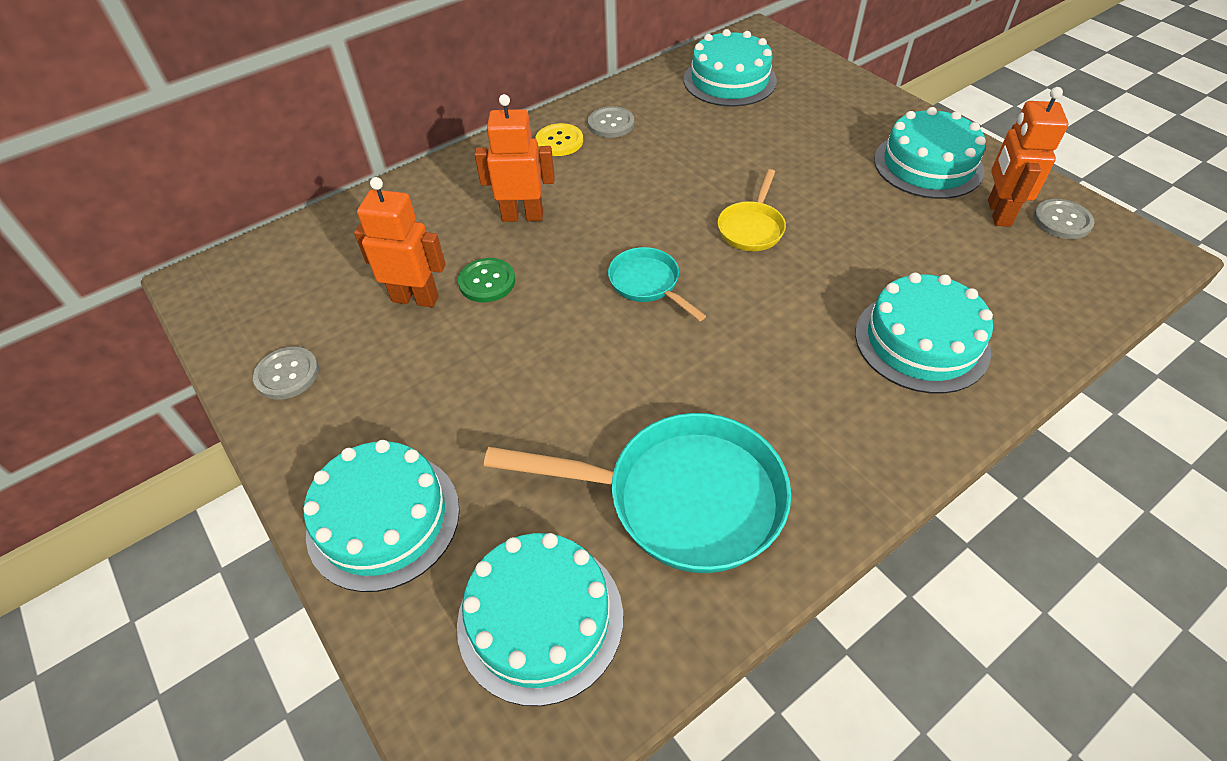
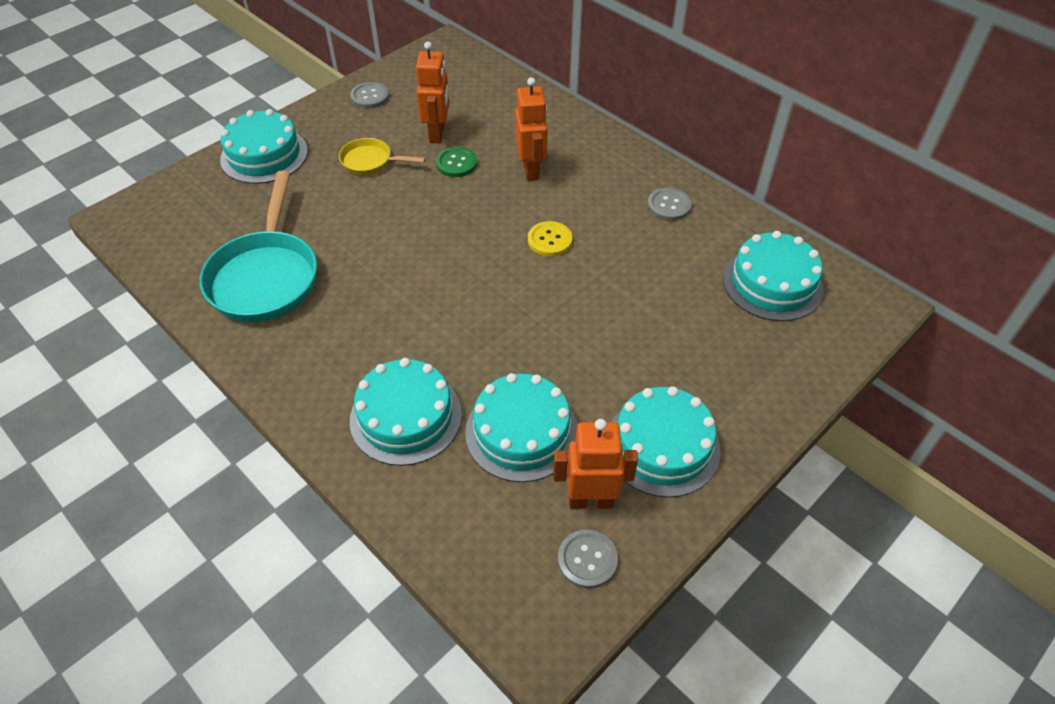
camera: 80 degrees right, 0 degrees up
(540, 619) = (194, 224): turquoise cake -> turquoise cake (521, 432)
(559, 141) = (633, 177): yellow button -> yellow button (549, 240)
(647, 284) = (461, 246): turquoise pan -> none
(751, 228) = (537, 305): yellow pan -> yellow pan (370, 161)

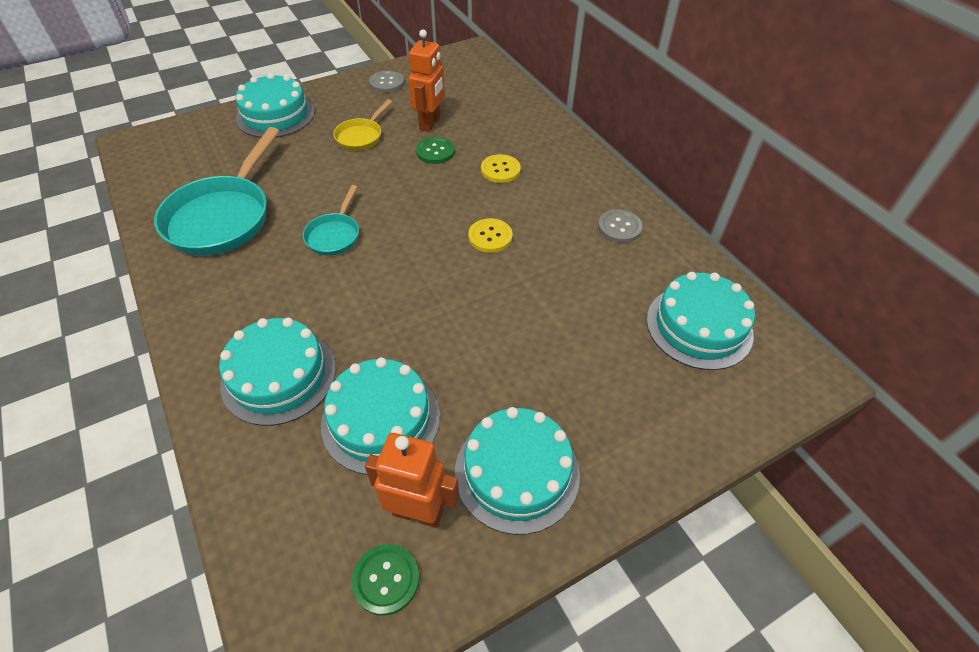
camera: 15 degrees right, 0 degrees up
(370, 161) = (361, 136): yellow pan -> yellow pan turned 90 degrees counterclockwise
(393, 271) = (334, 235): none -> turquoise pan
(531, 170) = (500, 170): orange robot -> yellow button
(587, 559) = (386, 579): grey button -> green button

